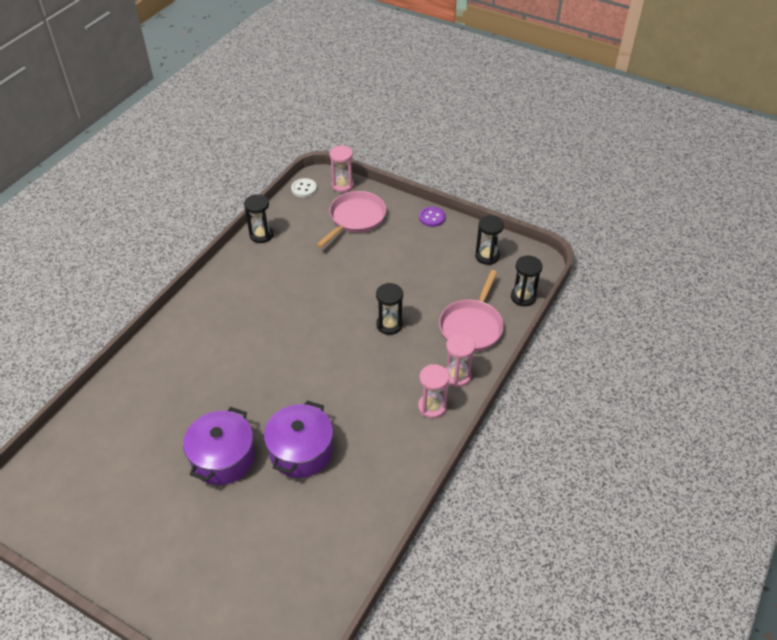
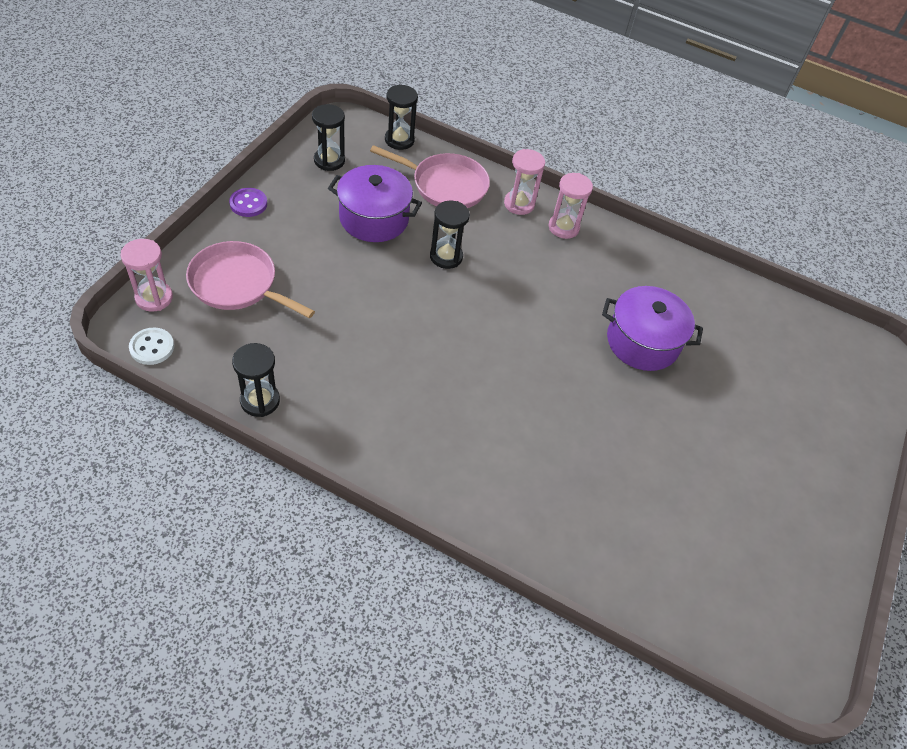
camera: 100 degrees left, 5 degrees up
(223, 458) = (668, 418): purple pot -> purple pot (374, 218)

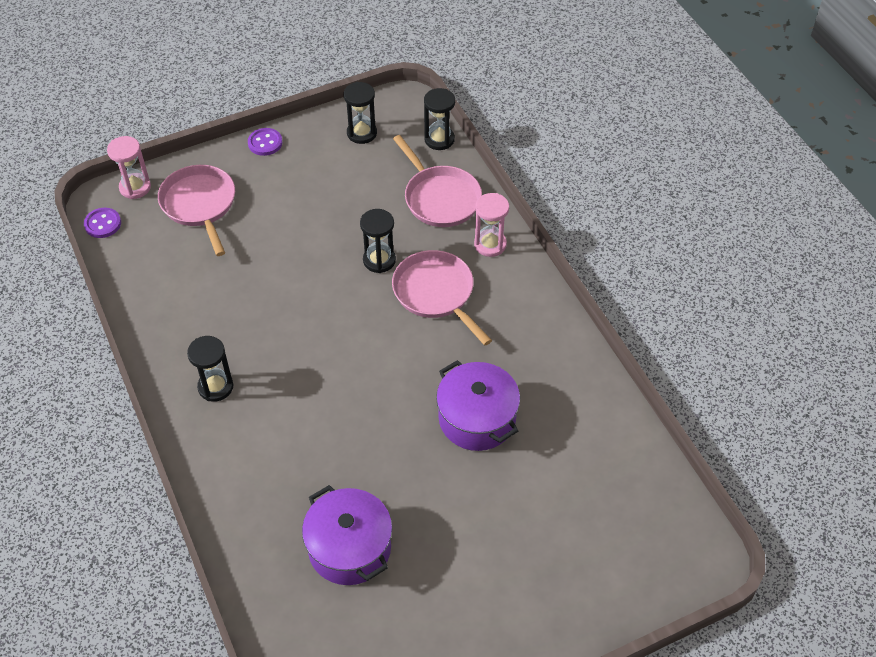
camera: 45 degrees right, 0 degrees up
(152, 347) = (103, 224): white button -> purple button
(260, 401) = (137, 301): black hourglass -> black hourglass (215, 387)
(374, 218) = (351, 200): purple pot -> purple pot (349, 548)
(516, 261) = (436, 293): none -> pink pan
(563, 227) = (510, 284): pink hourglass -> none

